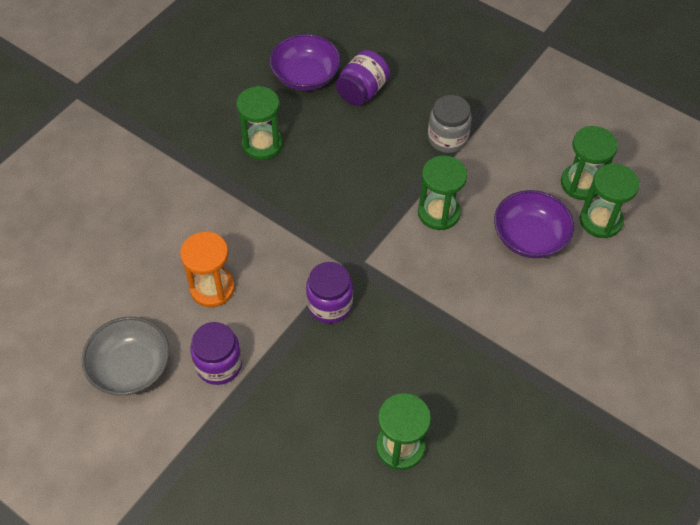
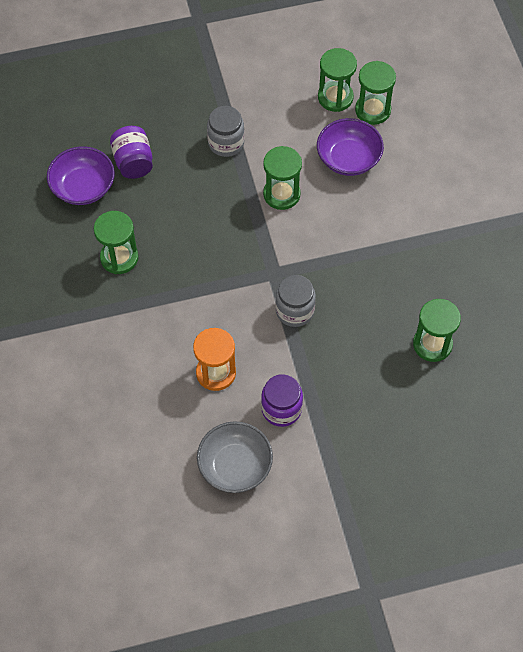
camera: 50 degrees left, 5 degrees up
(329, 305) = (294, 311): purple jar -> grey jar

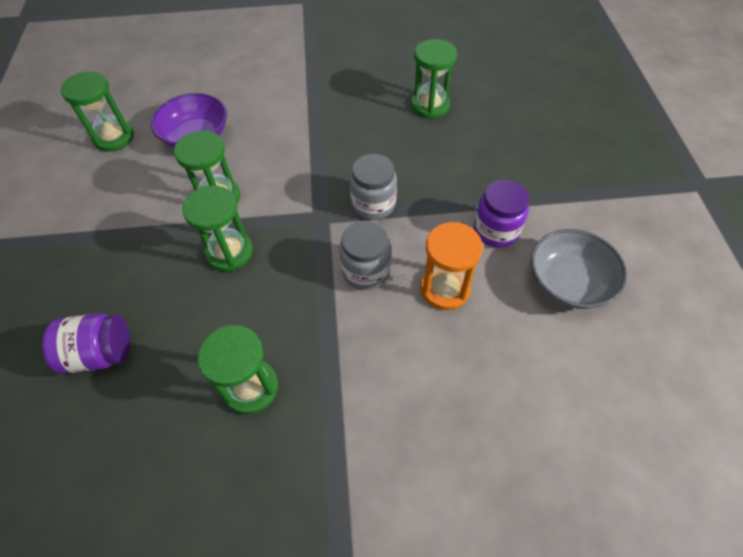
camera: 80 degrees left, 5 degrees down
(83, 187) = (111, 429): purple bowl -> none
(226, 143) = (123, 243): grey jar -> grey jar (366, 271)
(373, 110) = (146, 112): green hourglass -> green hourglass (229, 252)

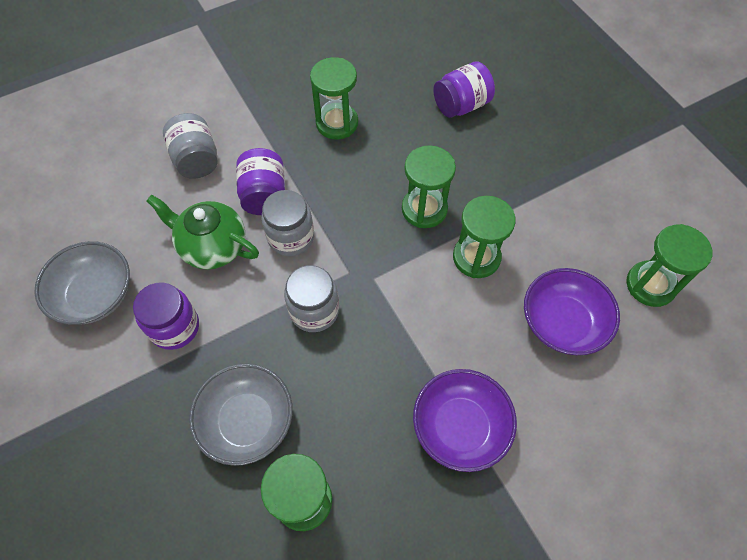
camera: 155 degrees right, 5 degrees up
(311, 108) = (460, 426): none -> purple bowl
(374, 325) = (264, 195): none -> purple jar
(435, 402) = (196, 160): none -> grey jar
(445, 289) = (212, 247): orange hourglass -> green teapot
(453, 153) = (247, 421): none -> grey bowl

